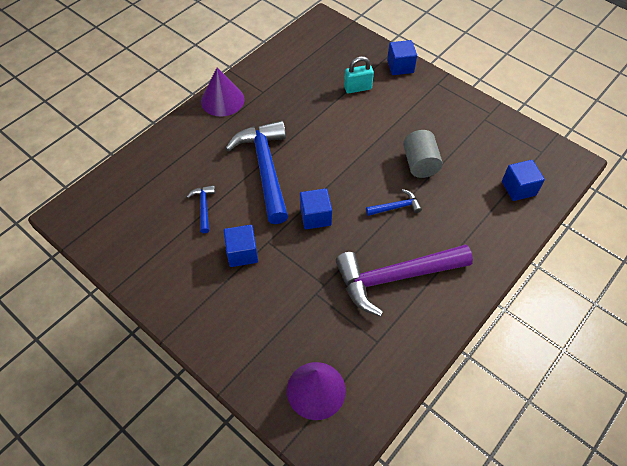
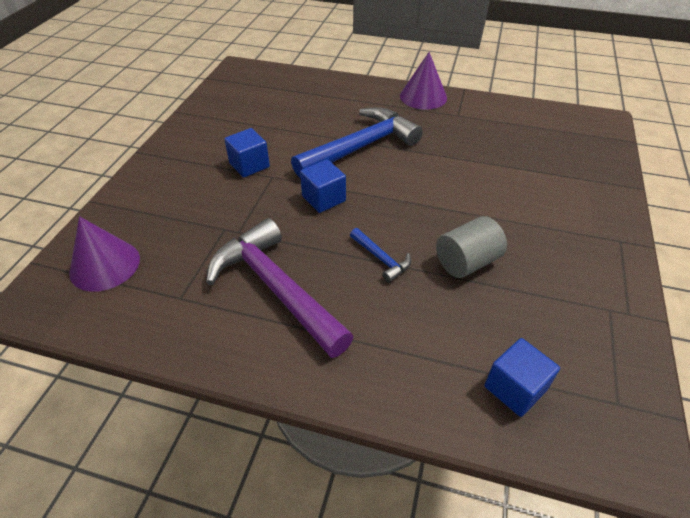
camera: 65 degrees right, 10 degrees down
(204, 207) = (289, 127): blue hammer -> none
(357, 88) = (533, 175): turquoise padlock -> none
(400, 66) = (608, 199): blue cube -> none

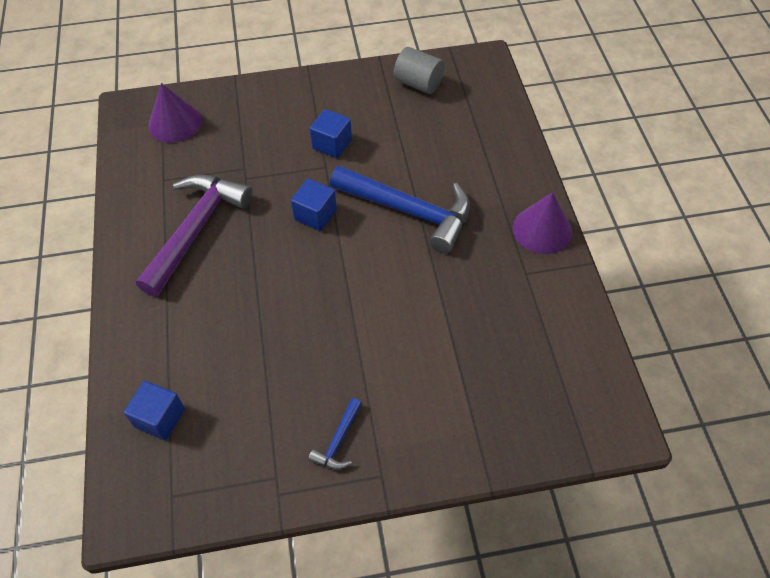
camera: 65 degrees right, 10 degrees up
(381, 259) = (259, 284): blue hammer -> blue hammer (338, 441)
(466, 262) = (285, 348): grey cylinder -> grey cylinder (418, 83)

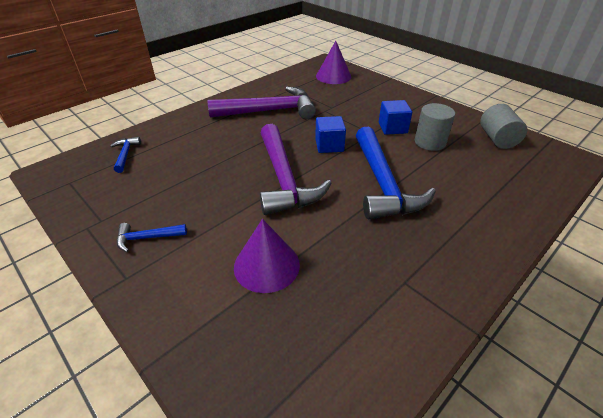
camera: 55 degrees right, 15 degrees down
(160, 418) = (125, 154): blue cube -> blue hammer
(339, 284) = (284, 179): none -> purple hammer
(380, 134) = (430, 142): none -> grey cylinder
(542, 230) = (464, 272): purple cone -> purple cone (266, 265)

